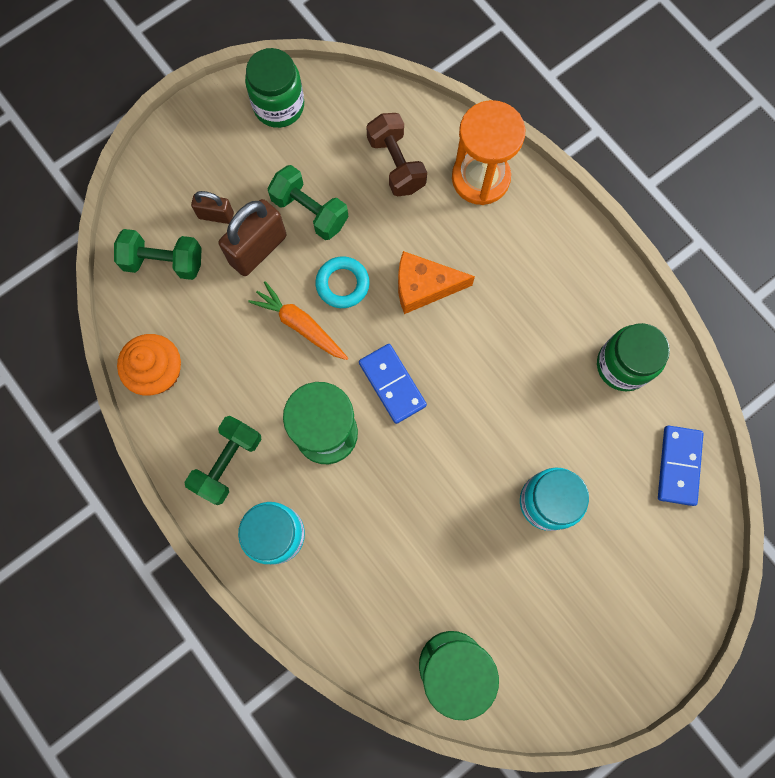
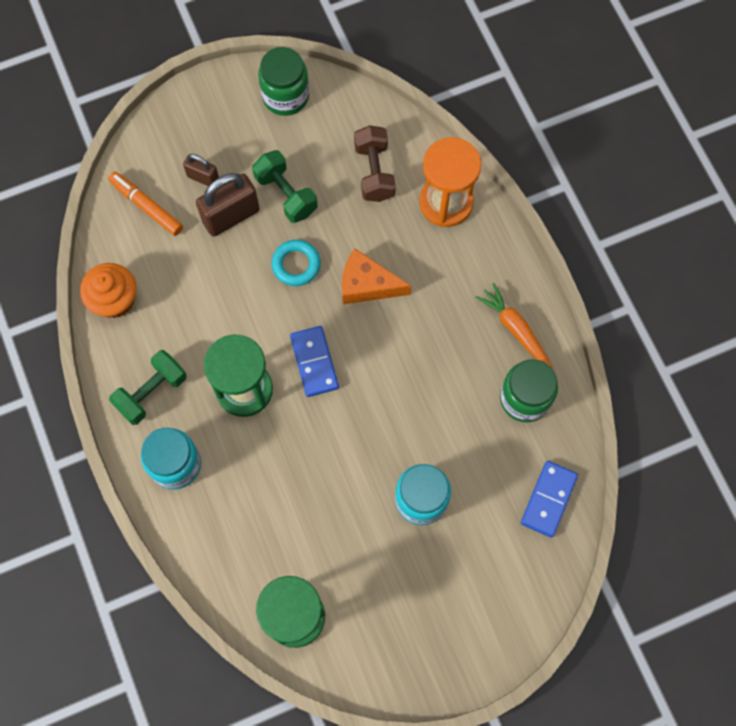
camera: 15 degrees right, 5 degrees down
(164, 262) = (146, 206): green dumbbell -> orange marker
(300, 325) = (248, 290): orange carrot -> orange carrot (515, 329)

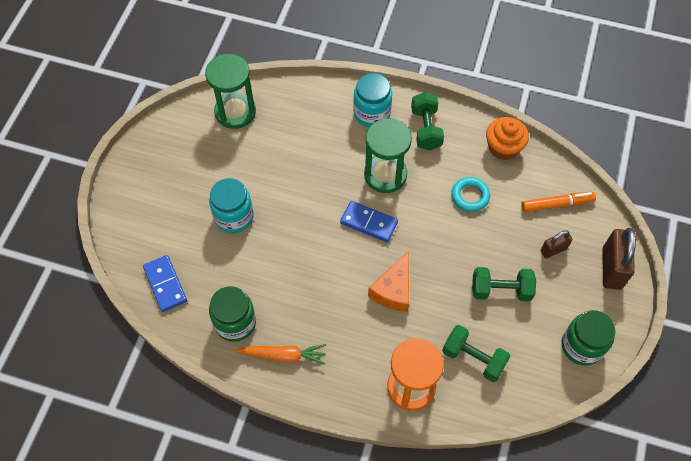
camera: 130 degrees right, 10 degrees down
(231, 216) = (510, 246): brown padlock -> brown padlock (611, 268)
(296, 264) = (443, 259): turquoise ring -> turquoise ring (470, 196)
(367, 285) = (393, 290): orange cheese -> orange cheese turned 150 degrees clockwise
(374, 172) = (473, 358): brown dumbbell -> green dumbbell

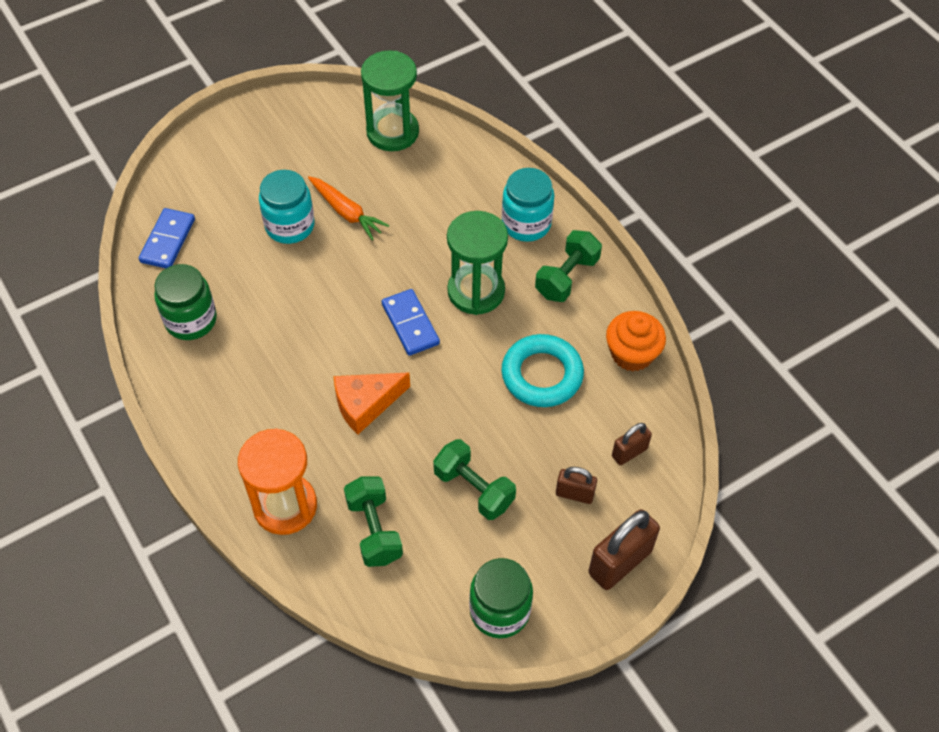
camera: 40 degrees right, 5 degrees down
(284, 355) = (201, 382): orange carrot -> orange carrot (347, 212)
(470, 196) = (542, 375): turquoise ring -> turquoise ring, size x1.54
(556, 204) = (629, 452): orange marker -> brown padlock

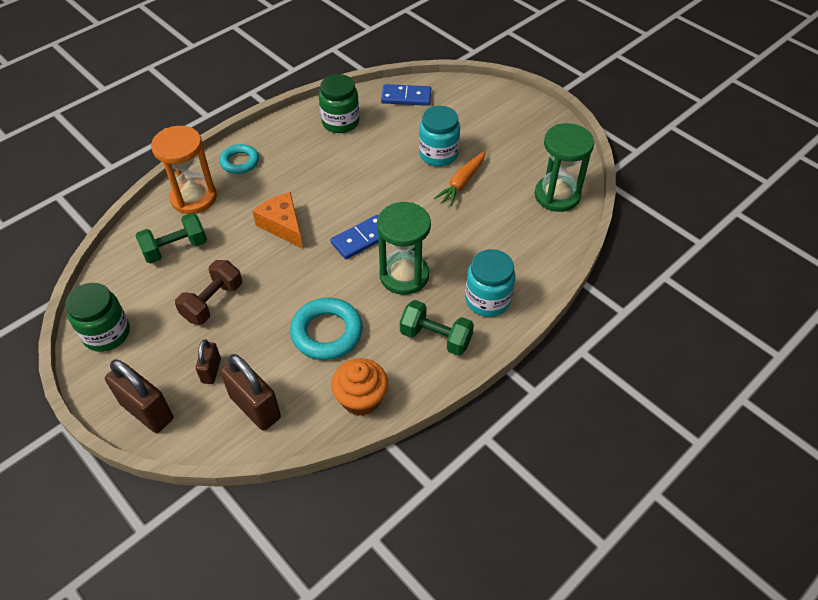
camera: 80 degrees right, 5 degrees down
(231, 446) = (240, 162): none -> turquoise ring
(474, 489) = (213, 302): green dumbbell -> brown dumbbell
(629, 452) = (255, 407): brown padlock -> brown padlock, size x1.76

